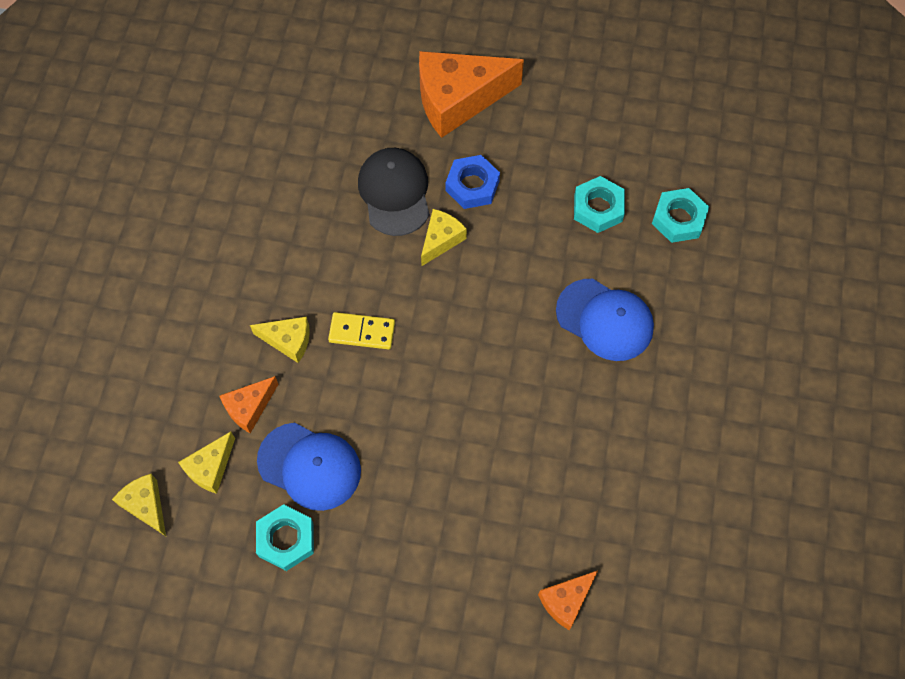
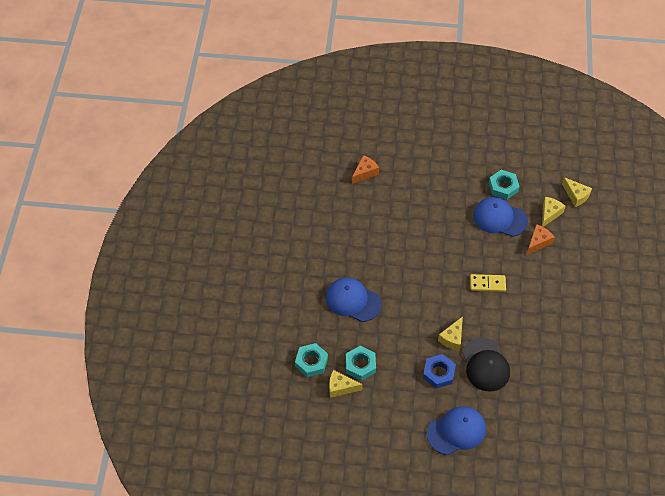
camera: 175 degrees right, 10 degrees down
(288, 341) = (527, 276): yellow cheese -> yellow cheese (341, 387)
(458, 100) = (456, 431): orange cheese -> blue cap

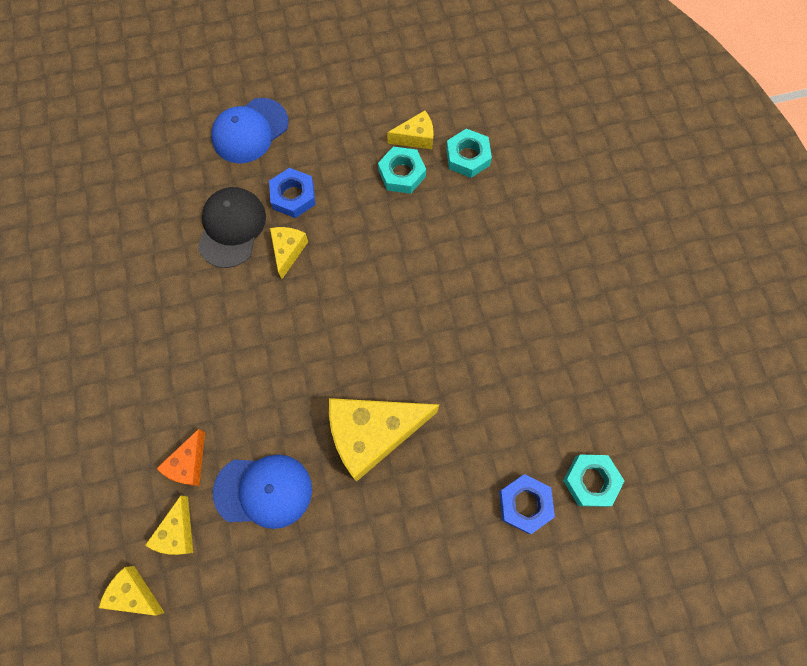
camera: 160 degrees right, 15 degrees up
(353, 300) = (448, 261): blue cap -> none
(365, 173) = (524, 504): orange cheese -> blue nut
(432, 226) = (373, 434): none -> yellow cheese
(485, 365) = (232, 228): black cap -> black cap turned 45 degrees clockwise
(487, 284) = (256, 356): yellow domino -> none
(503, 187) = (271, 564): turquoise nut -> turquoise nut (591, 481)

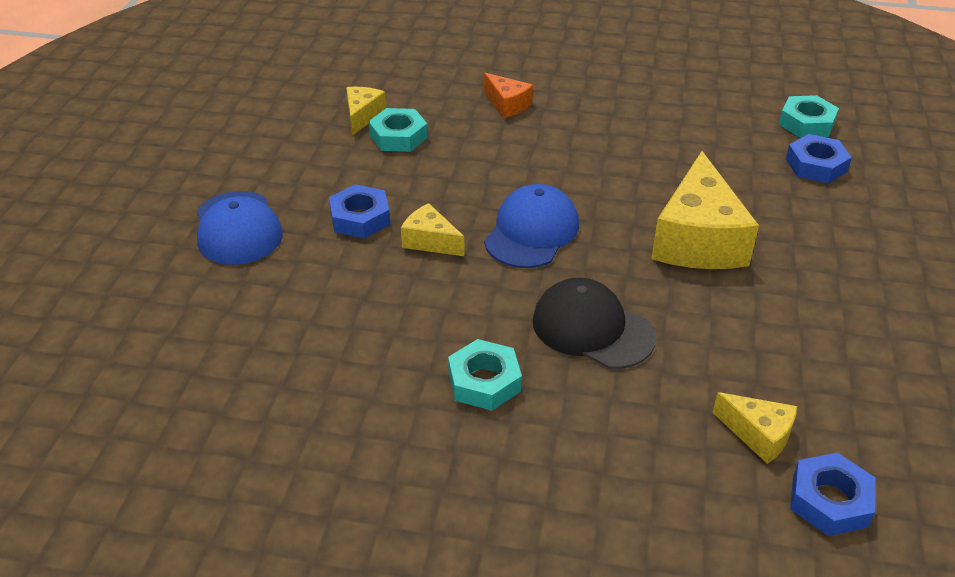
camera: 65 degrees left, 30 degrees down
(134, 593) = (829, 501): yellow cheese -> blue nut
(188, 464) = (668, 400): orange cheese -> orange cheese (507, 104)
(232, 228) = (362, 278): black cap -> black cap (592, 328)
(263, 491) = (731, 341): blue cap -> blue cap (532, 232)
(467, 157) = (415, 92): turquoise nut -> turquoise nut (484, 381)

